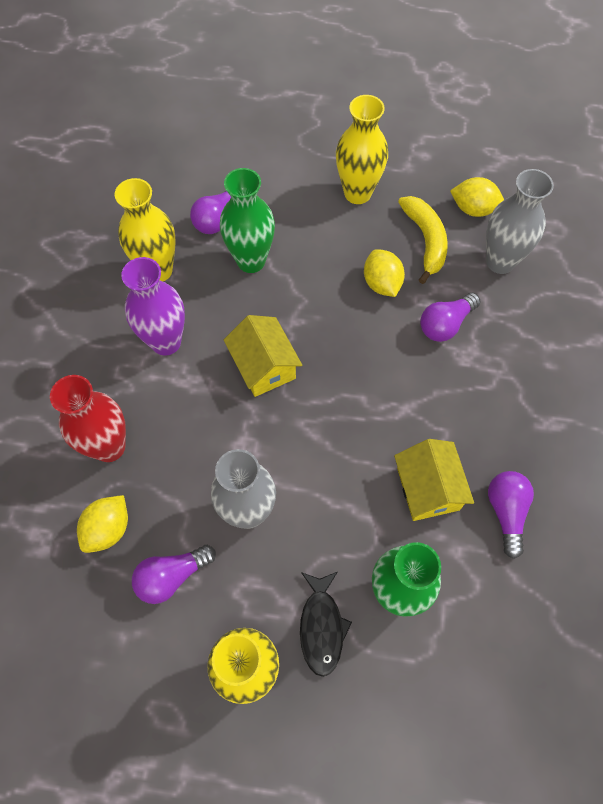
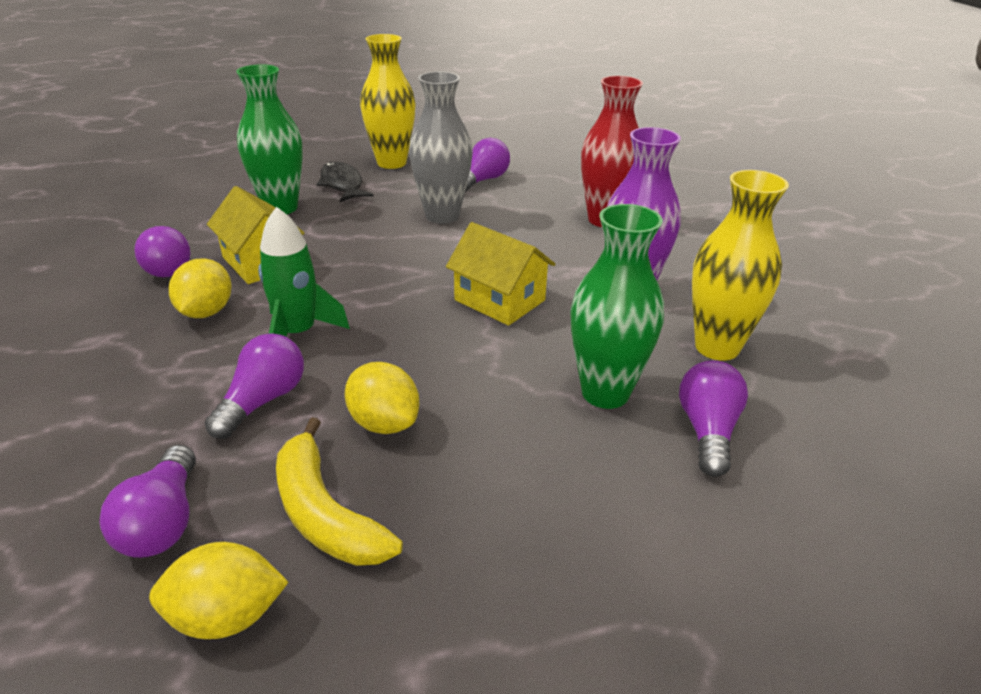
camera: 155 degrees right, 30 degrees down
(108, 529) = (556, 187): yellow lemon -> yellow lemon (206, 312)
(357, 193) = (499, 560): yellow vase -> none
(414, 380) = (298, 334): none -> green rocket
(500, 262) = (163, 522): grey vase -> purple light bulb

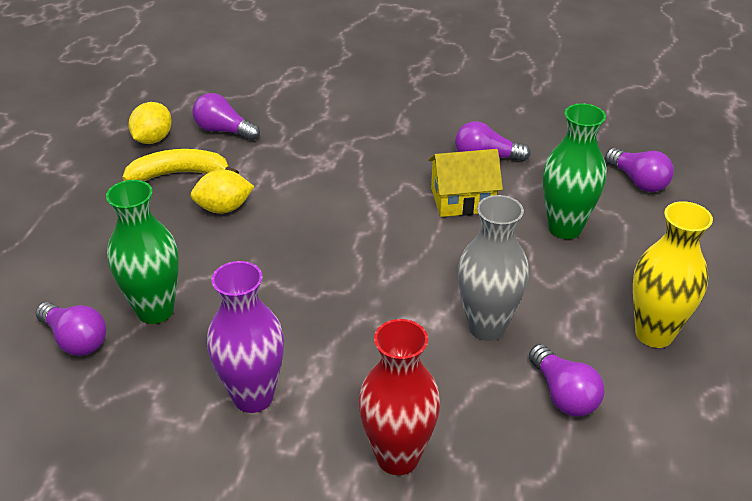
camera: 120 degrees right, 5 degrees up
(206, 312) = (405, 165): yellow lemon -> none
(263, 401) = (286, 171): purple light bulb -> purple light bulb (638, 181)
(298, 334) = (346, 197): green rocket -> none
(342, 185) = (604, 279): black fish -> none
(499, 300) = (307, 306): yellow house -> none
(717, 347) = (136, 404): yellow vase -> none

